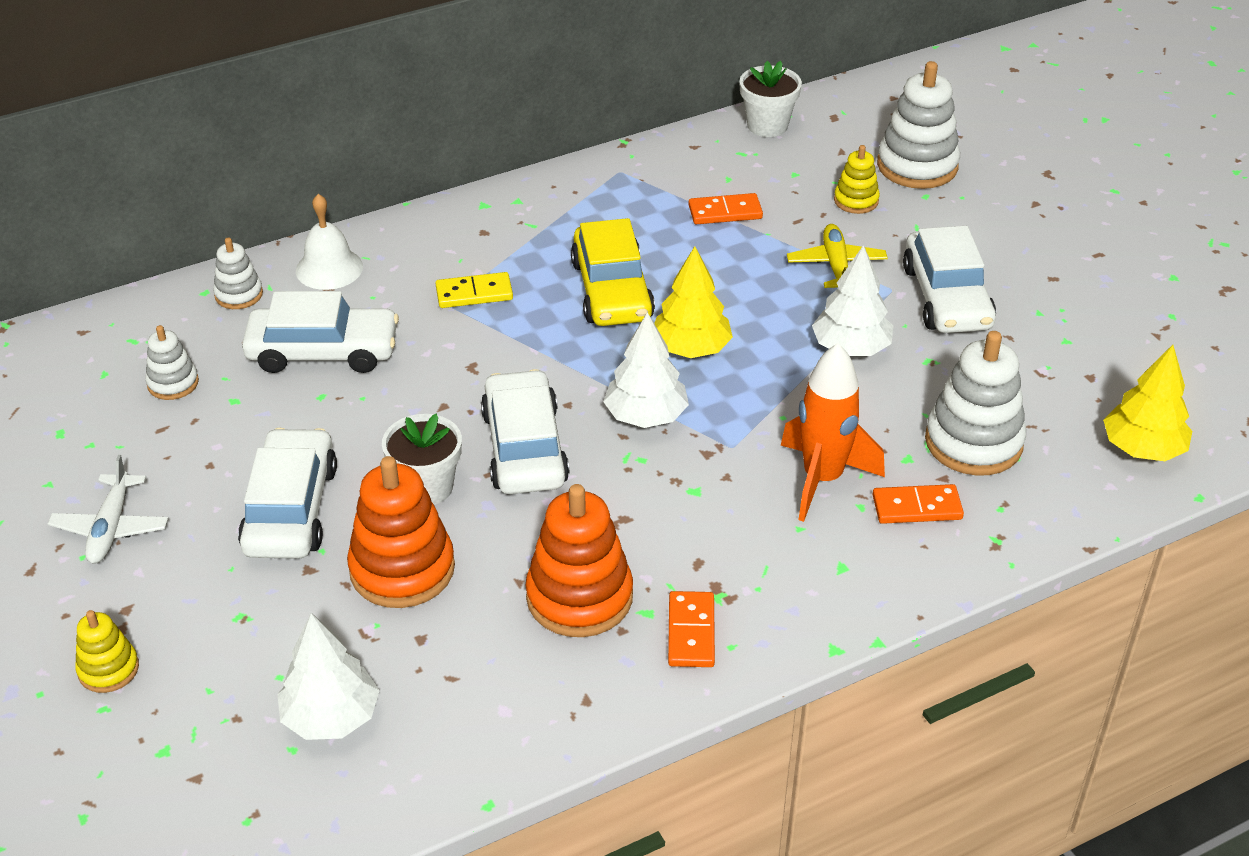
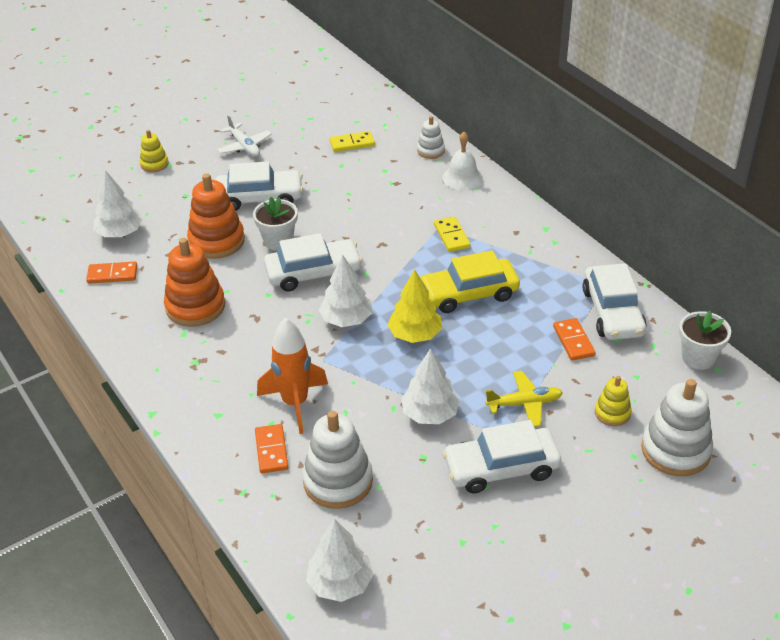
camera: 85 degrees right, 0 degrees up
(111, 528) = (244, 146): white plane -> white plane turned 120 degrees counterclockwise
(173, 383) = (352, 143): white stacking toy -> yellow domino
(323, 351) = (386, 188): white car -> white car (612, 312)
(691, 632) = (168, 352): orange domino -> orange domino (112, 274)
(1142, 449) = (340, 583): yellow tree -> white tree

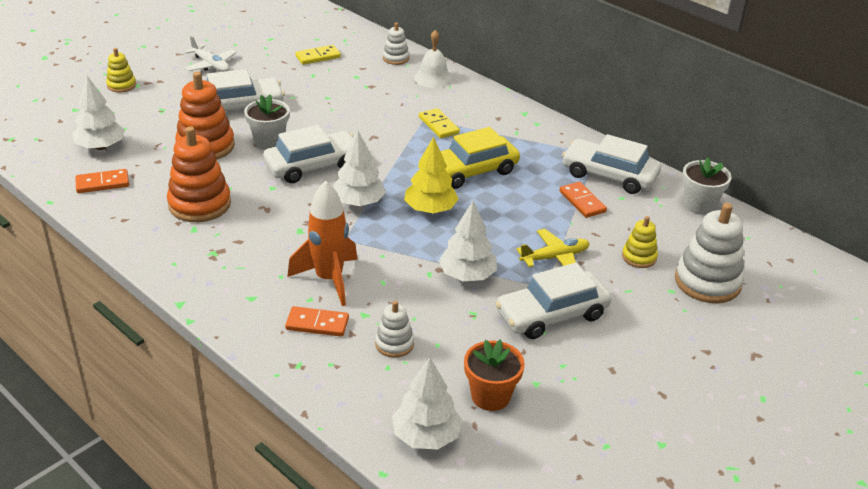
camera: 15 degrees left, 5 degrees down
(271, 450) = (317, 324): orange domino -> orange domino turned 60 degrees counterclockwise
(338, 481) = (394, 344): white stacking toy -> white stacking toy, size x0.54
(414, 550) = (490, 396): none -> orange flower pot
(612, 312) = (609, 175): white car -> white car turned 135 degrees clockwise

